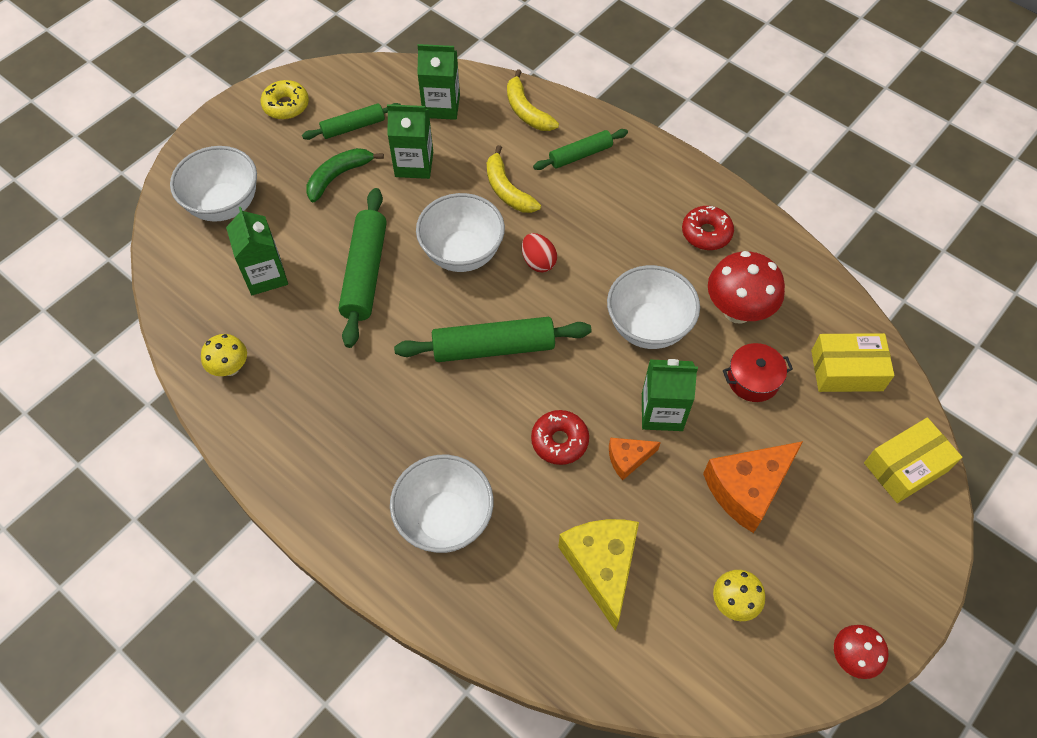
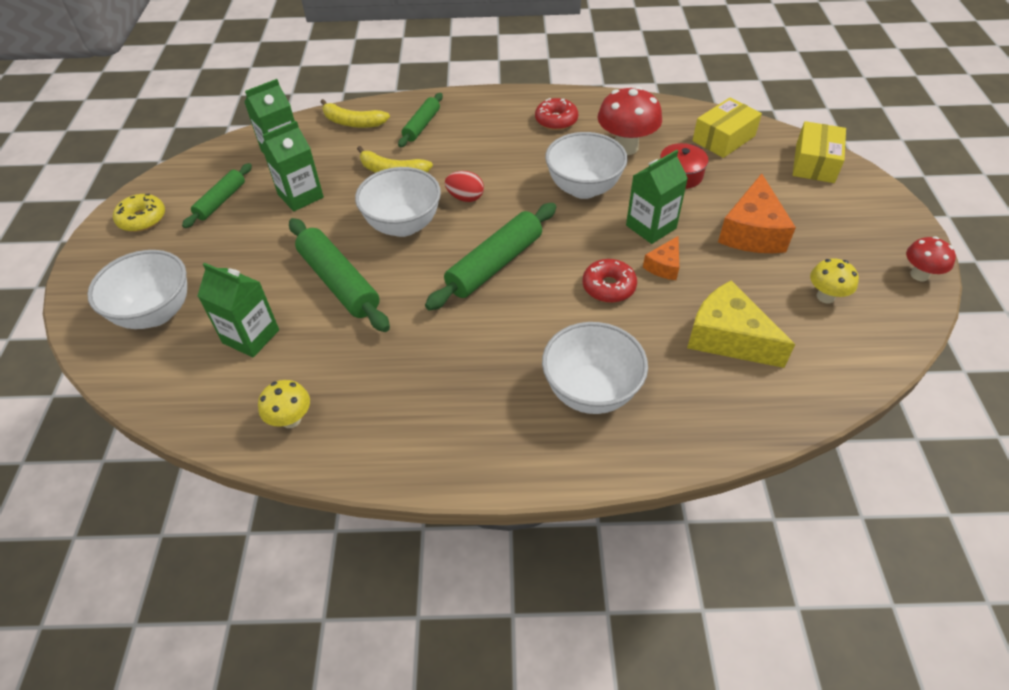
camera: 40 degrees left, 10 degrees down
(338, 176) = (243, 237): green banana -> none

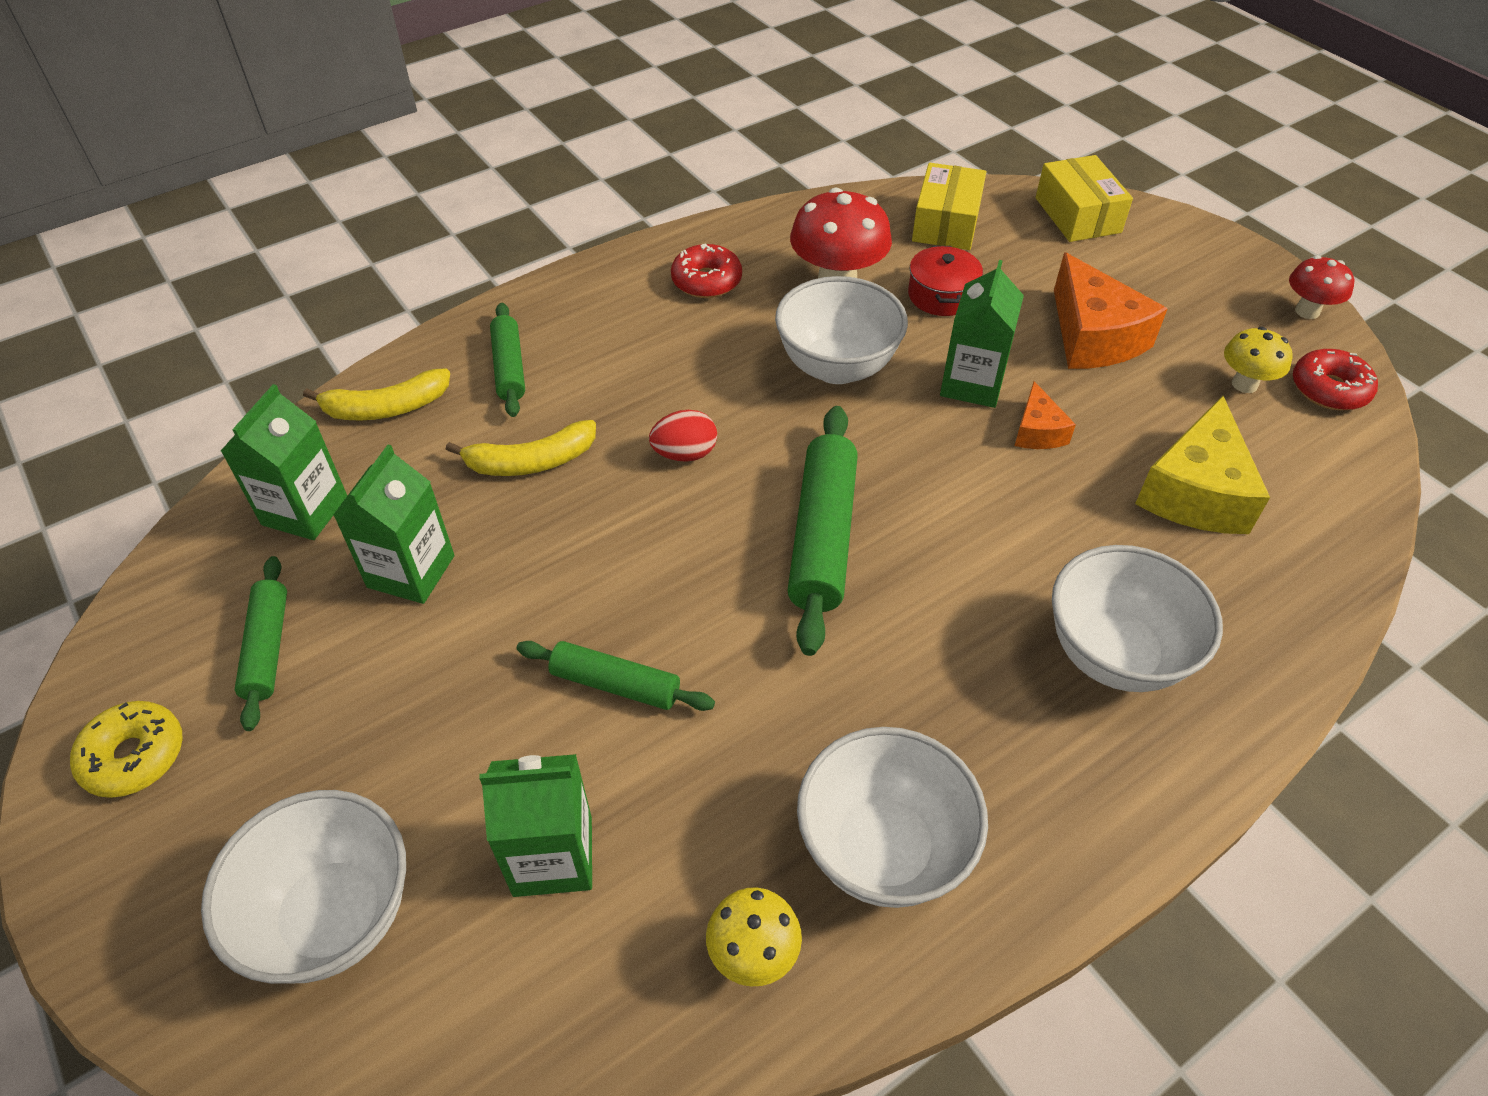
camera: 35 degrees left, 0 degrees up
(339, 282) = (615, 684): green rolling pin -> green rolling pin, size x0.61
(403, 225) = (630, 541): white bowl -> white bowl (882, 849)
(608, 287) = (999, 494): red donut -> red donut (1329, 389)
(728, 338) = (1196, 492): yellow cheese -> yellow cheese turned 75 degrees counterclockwise

